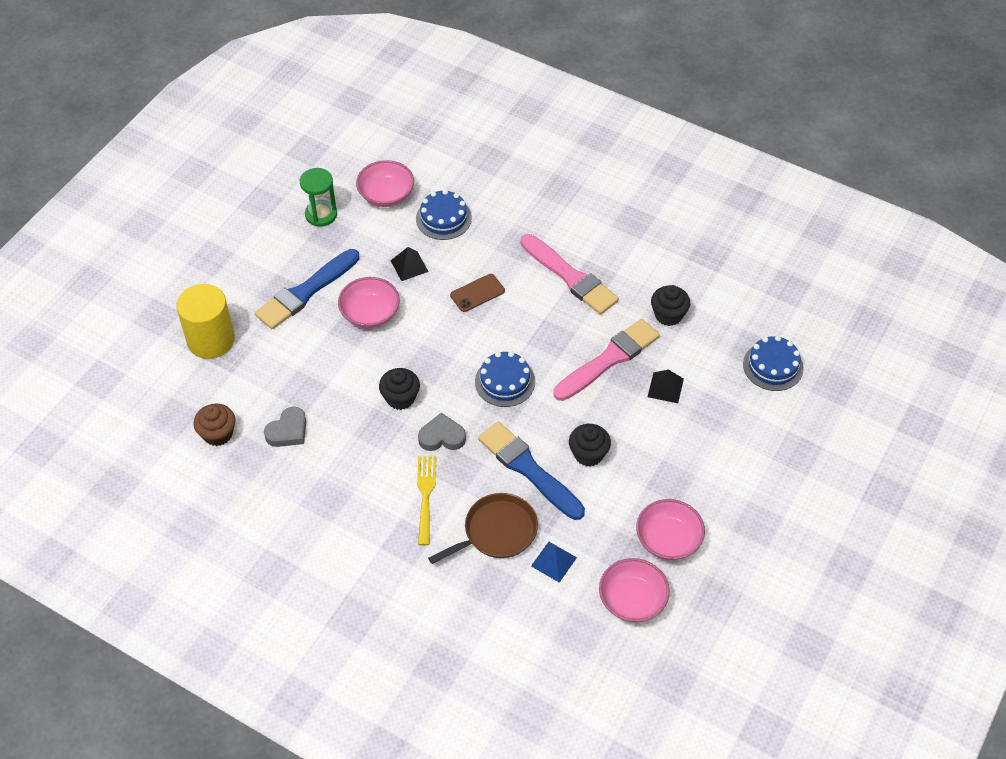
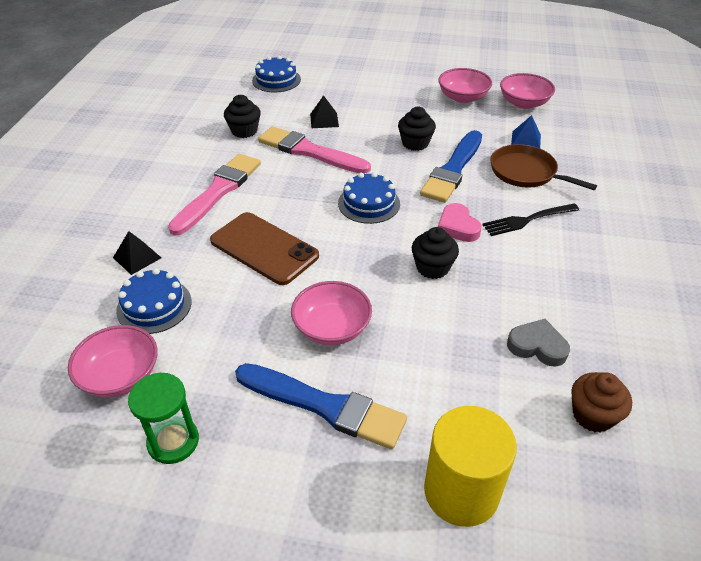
camera: 110 degrees left, 10 degrees down
(409, 266) = (243, 315): black pyramid -> black pyramid (137, 257)
(426, 496) = (528, 220): yellow fork -> black fork
(442, 437) = (457, 227): grey heart -> pink heart
(477, 293) = (264, 248): brown phone -> brown phone, size x1.79

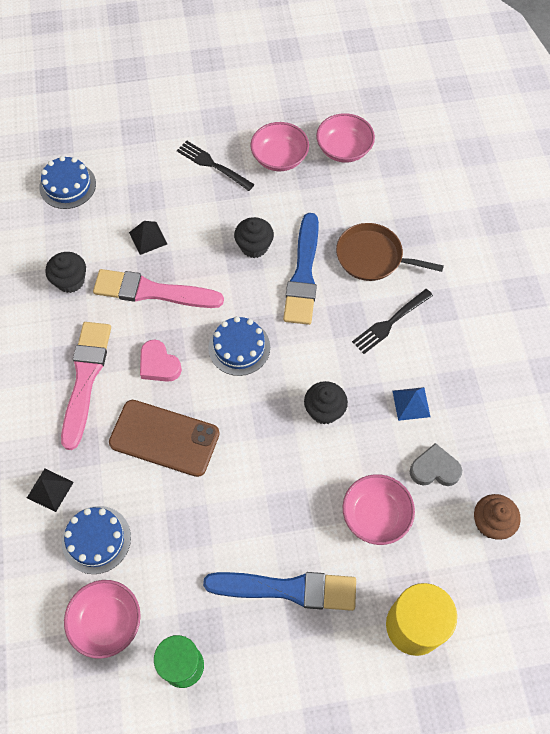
camera: 20 degrees left, 20 degrees up
(332, 328) = (262, 508): pink bowl -> pink bowl (375, 515)
(402, 91) = (213, 165): none -> black fork
(457, 227) = (331, 352): pink heart -> pink heart (159, 364)
(526, 140) = (360, 208): blue pyramid -> blue pyramid (411, 403)

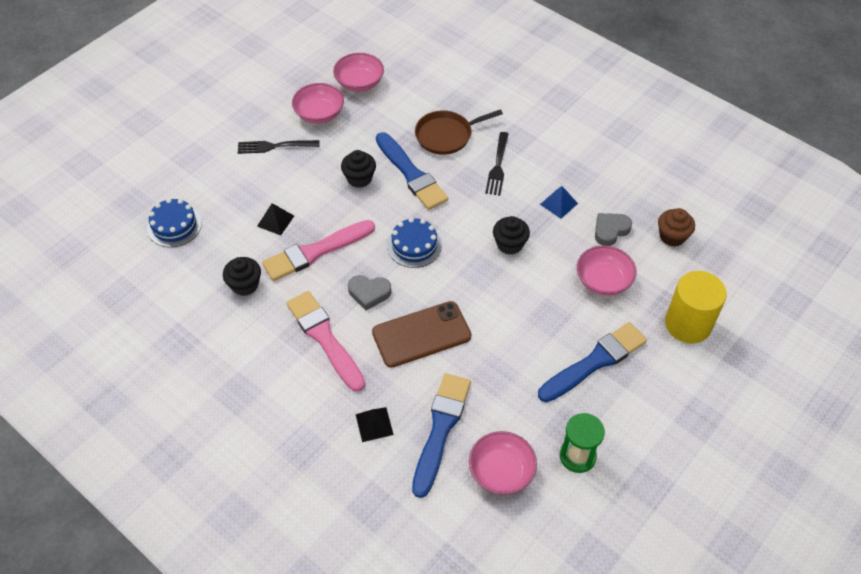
camera: 40 degrees left, 10 degrees down
(96, 539) = (440, 429): blue cake -> blue brush
(159, 364) = (369, 293): pink heart -> grey heart

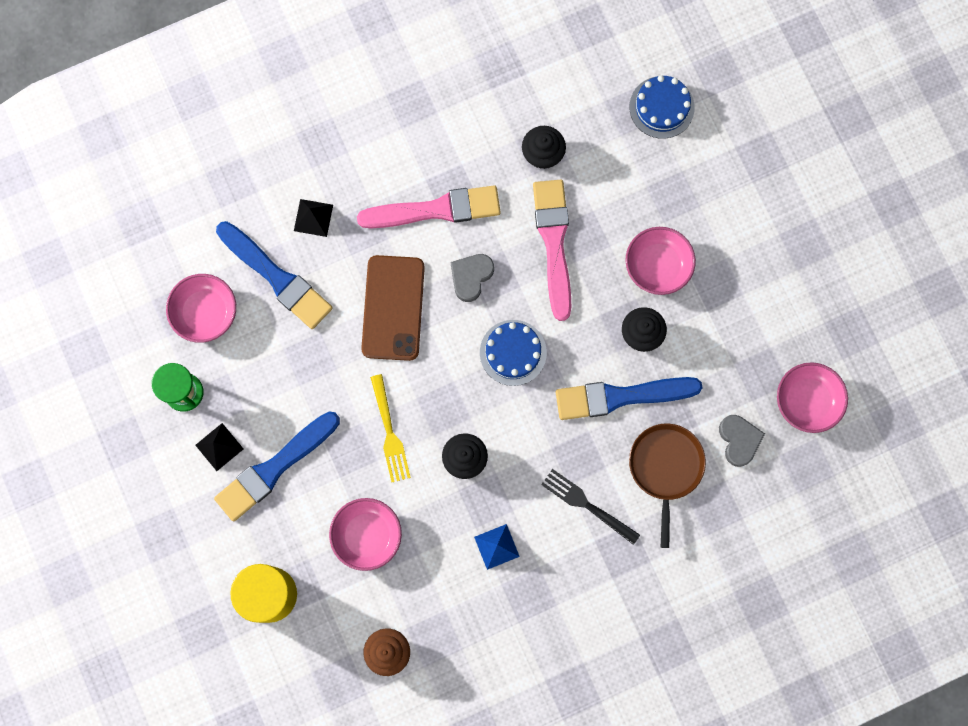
camera: 115 degrees right, 25 degrees up
(275, 146) = (738, 257): black fork -> none
(275, 221) = (619, 216): black pyramid -> black pyramid (219, 447)
(319, 114) = (771, 329): pink bowl -> pink bowl (657, 266)
(519, 298) = (389, 432): none -> yellow fork
(595, 361) = (274, 468): blue brush -> blue brush turned 60 degrees clockwise
(610, 230) = (430, 584): grey heart -> grey heart (739, 440)

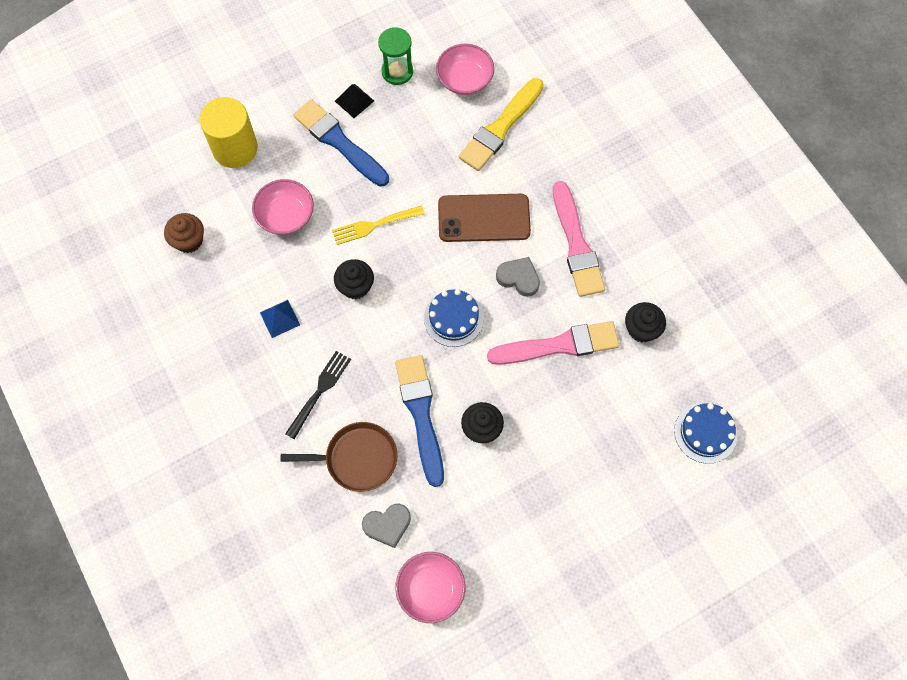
camera: 85 degrees right, 10 degrees down
(277, 277) = (500, 128): blue brush -> yellow brush
(313, 217) = (556, 150): black pyramid -> none
(657, 266) = (548, 439): pink bowl -> none

